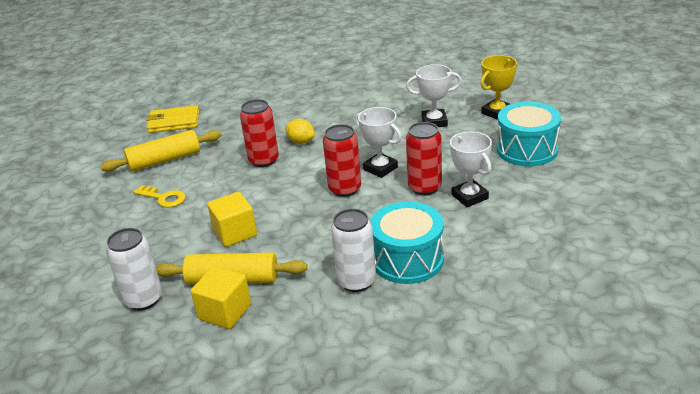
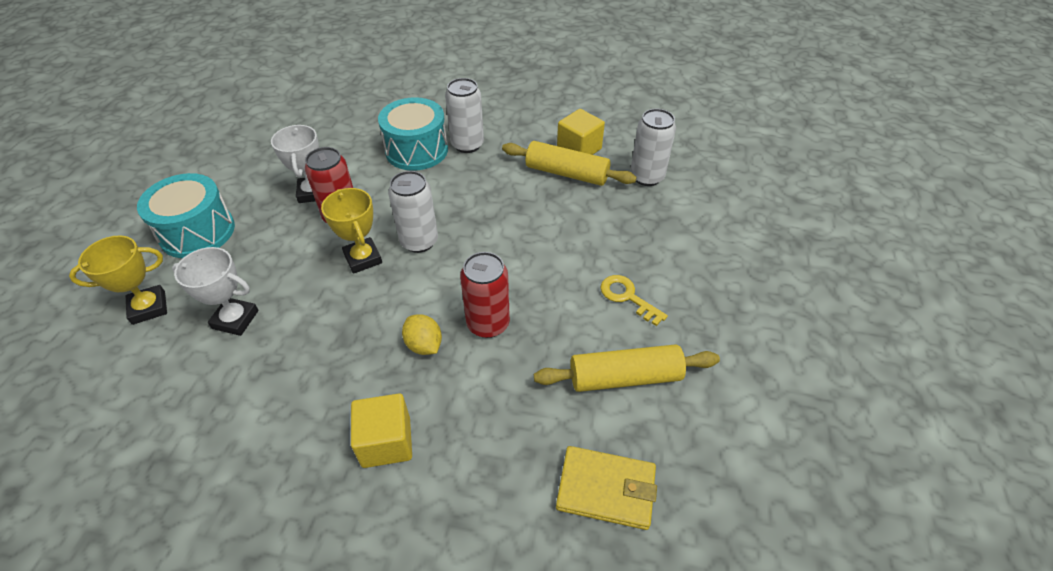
camera: 165 degrees left, 15 degrees up
(235, 233) = (553, 220): yellow cube -> yellow cube (386, 442)
(345, 189) = (419, 241): red can -> white can
(380, 168) = (363, 258): white trophy -> yellow trophy

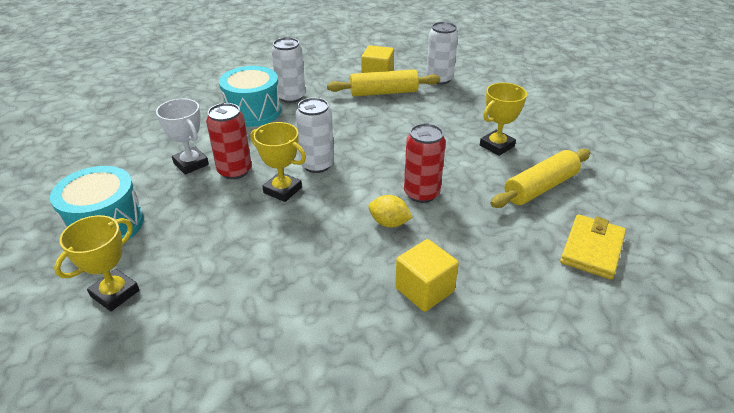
camera: 30 degrees left, 10 degrees down
(235, 319) = (212, 268): white trophy -> none
(606, 489) = (592, 249): yellow wallet -> yellow wallet turned 45 degrees counterclockwise
(628, 297) = (497, 146): yellow key -> yellow trophy

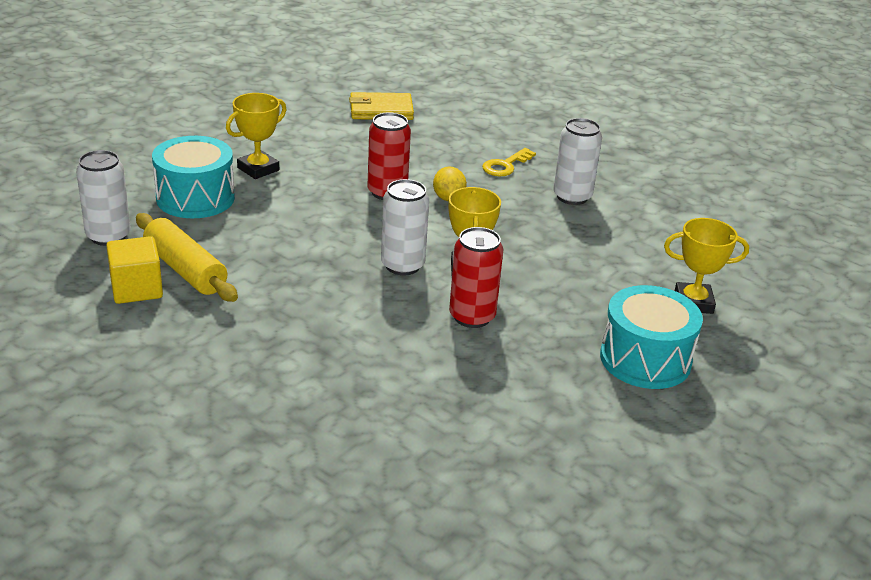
camera: 125 degrees left, 5 degrees down
(191, 164) = (494, 356): white trophy -> none
(253, 111) = (333, 363): turquoise drum -> turquoise drum (195, 198)
(291, 97) = (262, 345): white can -> white can (572, 197)
(424, 290) = (506, 165): yellow cube -> yellow key
(497, 146) = (258, 169): yellow trophy -> yellow trophy turned 60 degrees counterclockwise
(540, 188) = (315, 138): yellow rolling pin -> none

